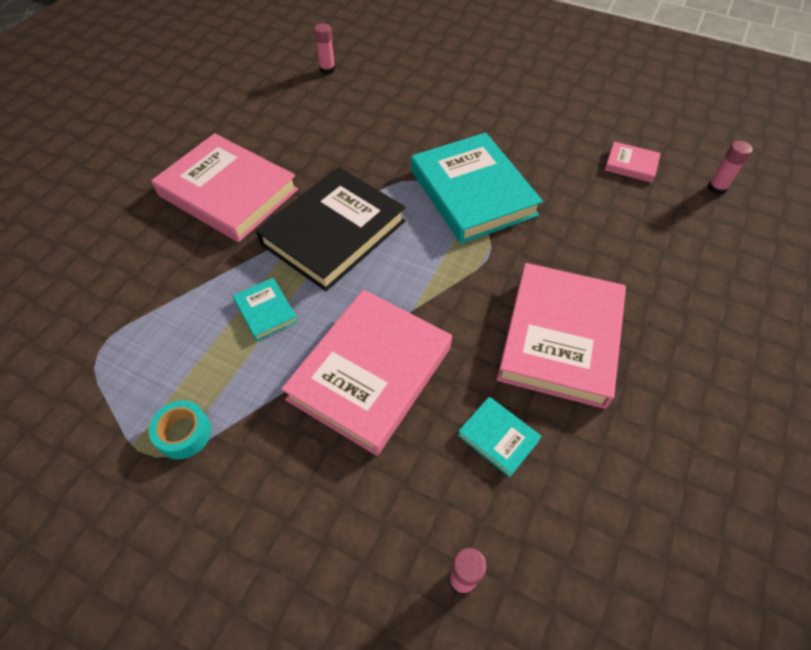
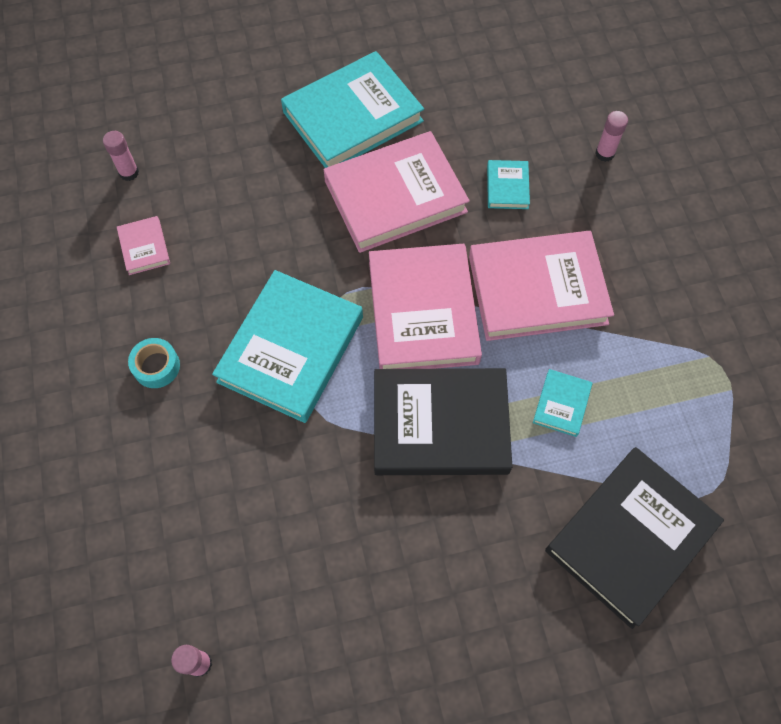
camera: 130 degrees left, 10 degrees up
(143, 277) = (630, 537): none -> black book
(184, 433) = (692, 365): turquoise tape -> turquoise tape (156, 366)
(228, 192) = (481, 568): pink book -> pink book (423, 312)
(687, 367) = (353, 117): none -> turquoise book

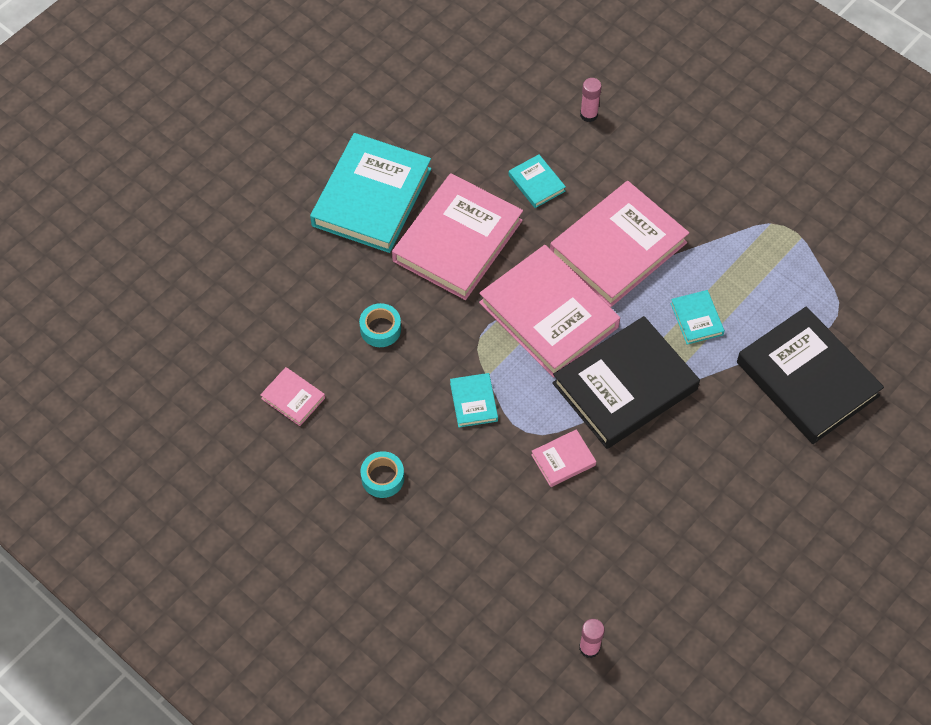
camera: 35 degrees left, 5 degrees down
(129, 173) = (226, 349): pink glue stick -> none
(265, 233) = (380, 329): none -> turquoise tape
(291, 349) = (473, 402): turquoise book -> turquoise book, size x0.44
(326, 458) = (563, 460): none -> pink book
(630, 537) = (807, 379): black book -> black book turned 45 degrees counterclockwise

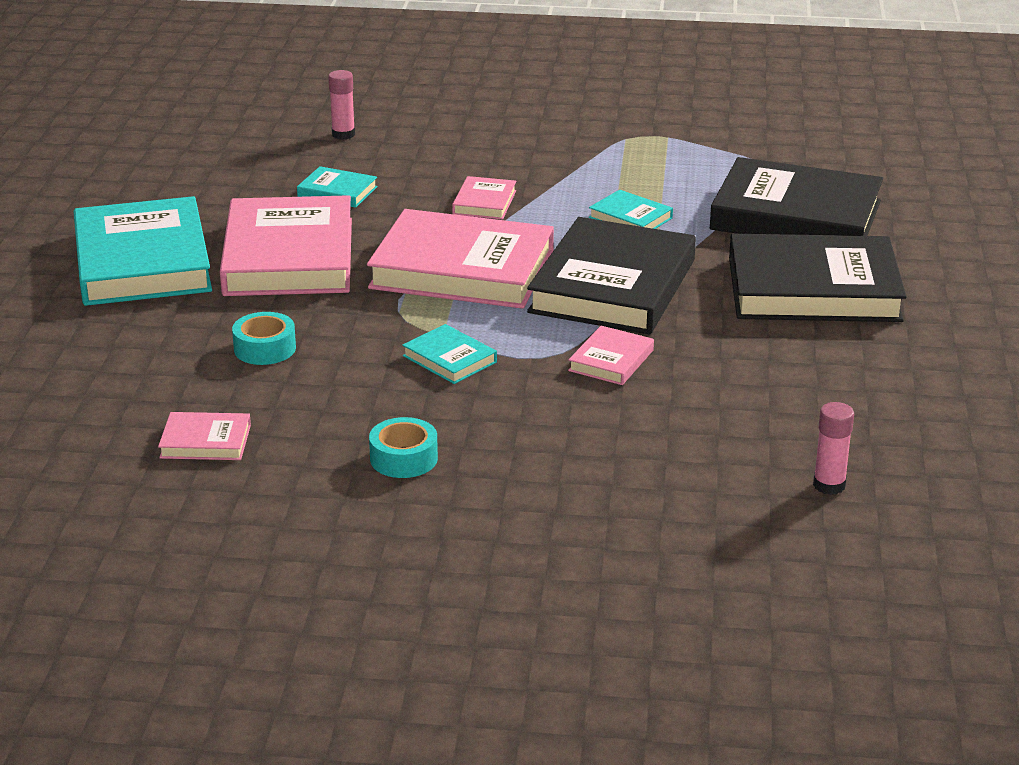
camera: 35 degrees left, 30 degrees down
(618, 248) = (484, 202): pink book -> pink book, size x0.44
(746, 464) = (813, 289): none -> black book

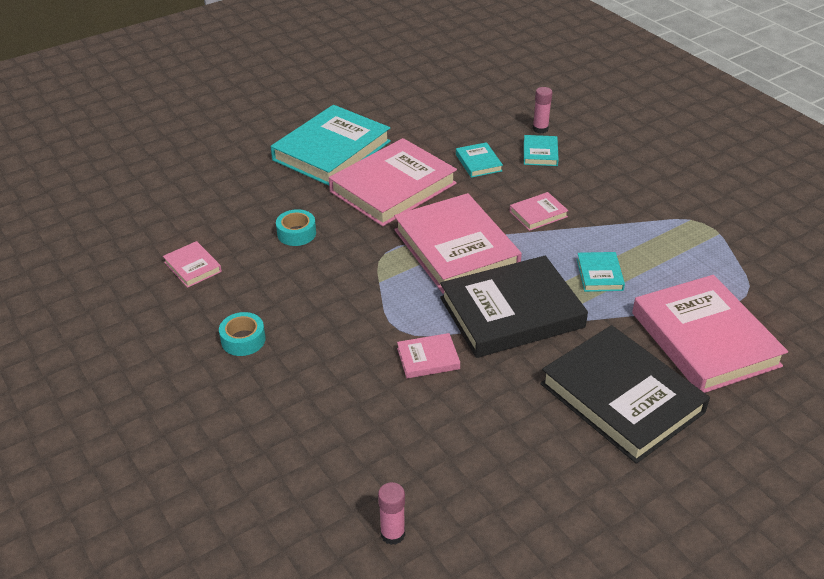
camera: 50 degrees right, 10 degrees up
(449, 359) = (358, 298): turquoise book -> turquoise book (540, 153)
(796, 215) = (704, 339): black book -> pink book

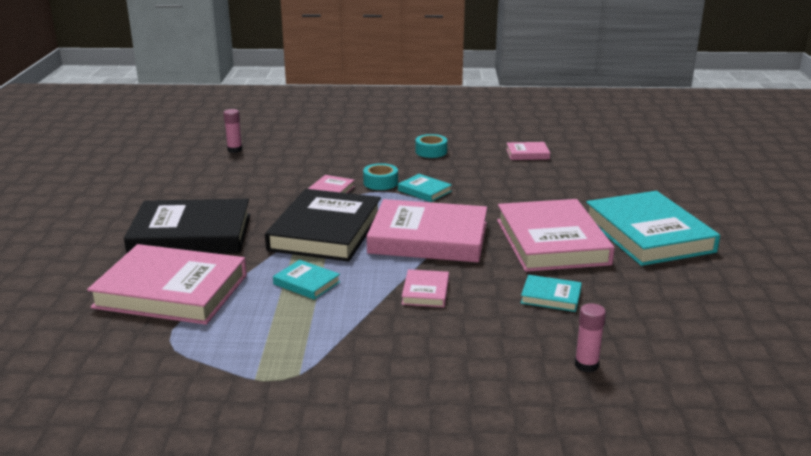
camera: 125 degrees right, 15 degrees down
(296, 233) = (527, 190): turquoise tape -> turquoise tape (380, 183)
(540, 153) = (531, 340): turquoise book -> turquoise book (424, 191)

